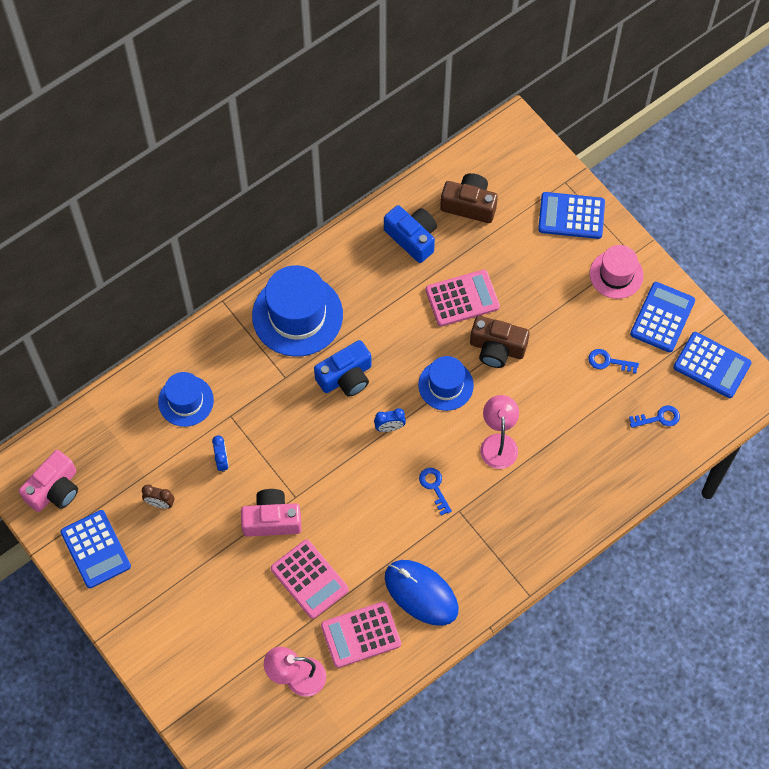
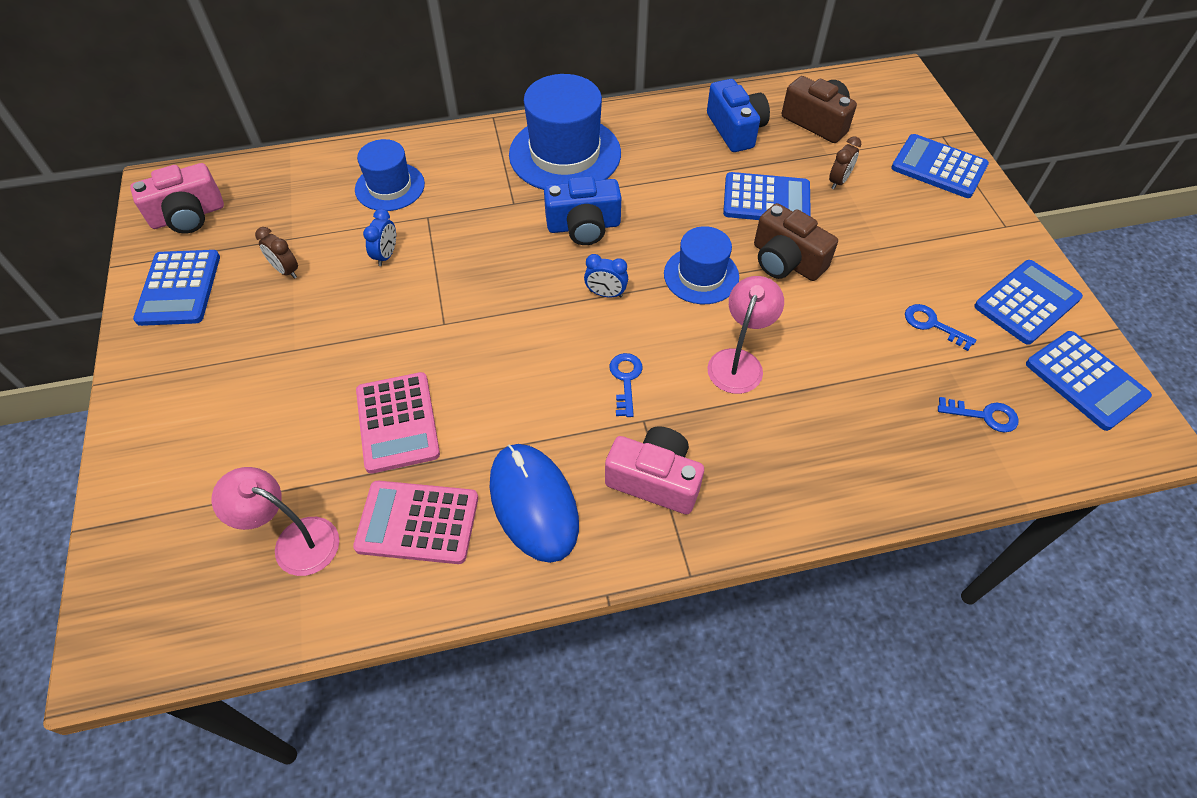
camera: 25 degrees right, 10 degrees down
(272, 520) = (399, 337): pink camera -> pink camera (654, 480)
(462, 298) = (766, 200): pink calculator -> blue calculator
(506, 259) = (838, 181): none -> brown clock
(616, 274) = (977, 239): pink hat -> none

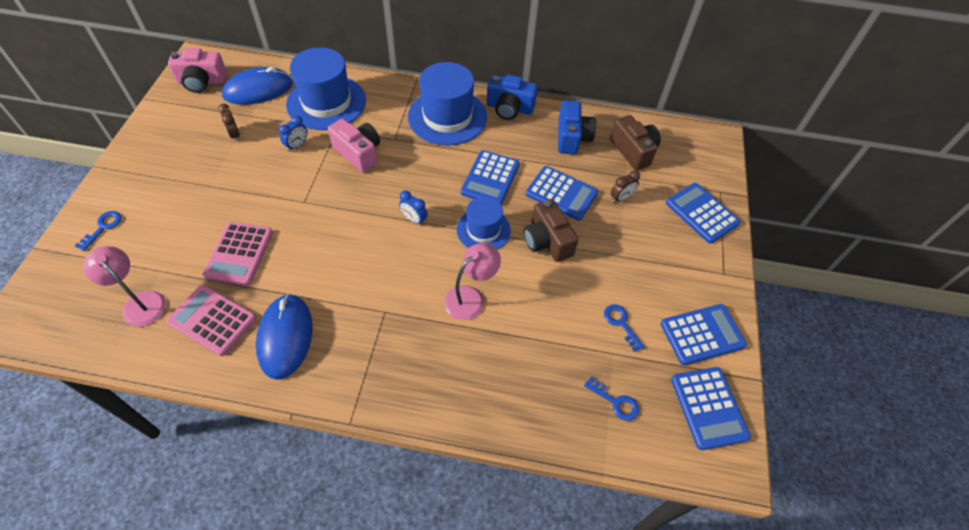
camera: 20 degrees right, 0 degrees up
(179, 288) = (170, 124): blue calculator -> blue calculator (490, 178)
(280, 200) = (258, 89): none -> blue mouse
(390, 187) = (326, 102): blue hat -> blue hat, size x1.67
(583, 226) = (428, 169): blue camera -> blue camera (509, 108)
(625, 379) = (390, 281): blue key -> blue key (103, 227)
(654, 480) = (367, 353): pink camera -> pink camera (358, 153)

